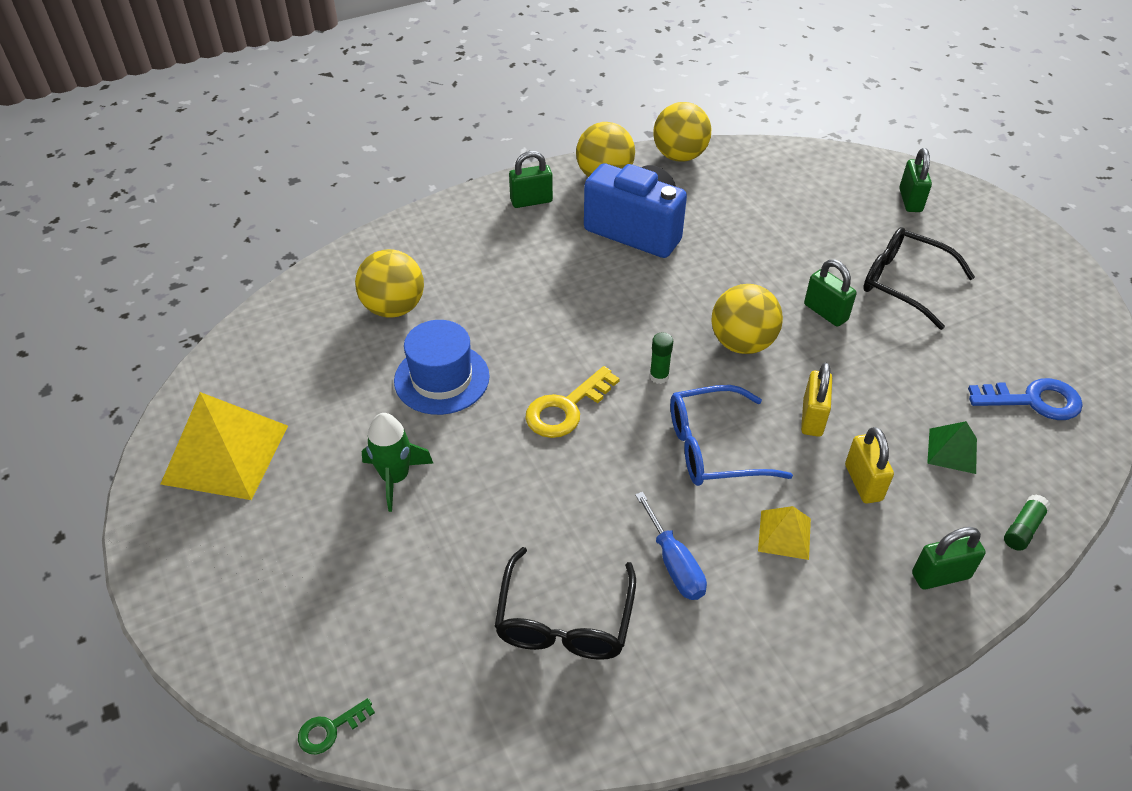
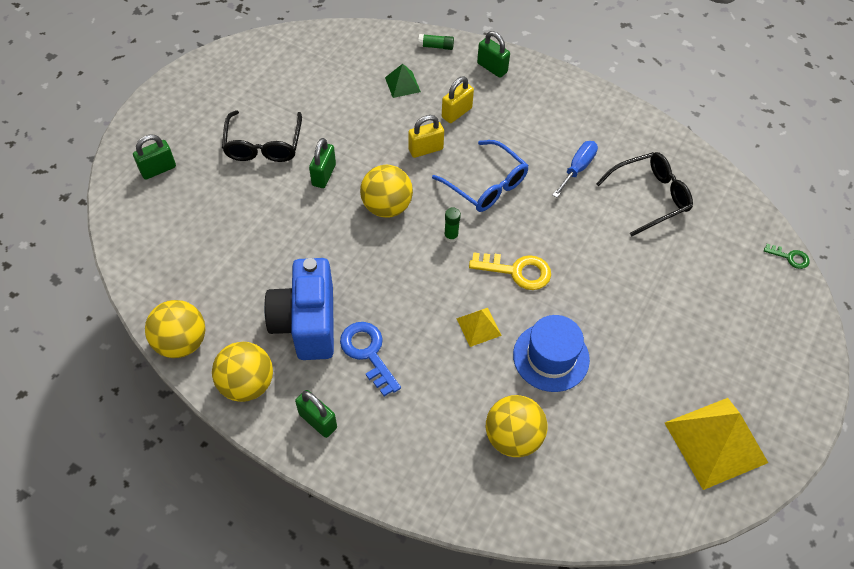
camera: 125 degrees left, 10 degrees up
(395, 478) = (643, 329): green rocket -> none
(784, 534) = (519, 132): yellow pyramid -> yellow pyramid (478, 327)
(1033, 401) = (335, 61): blue key -> blue key (368, 353)

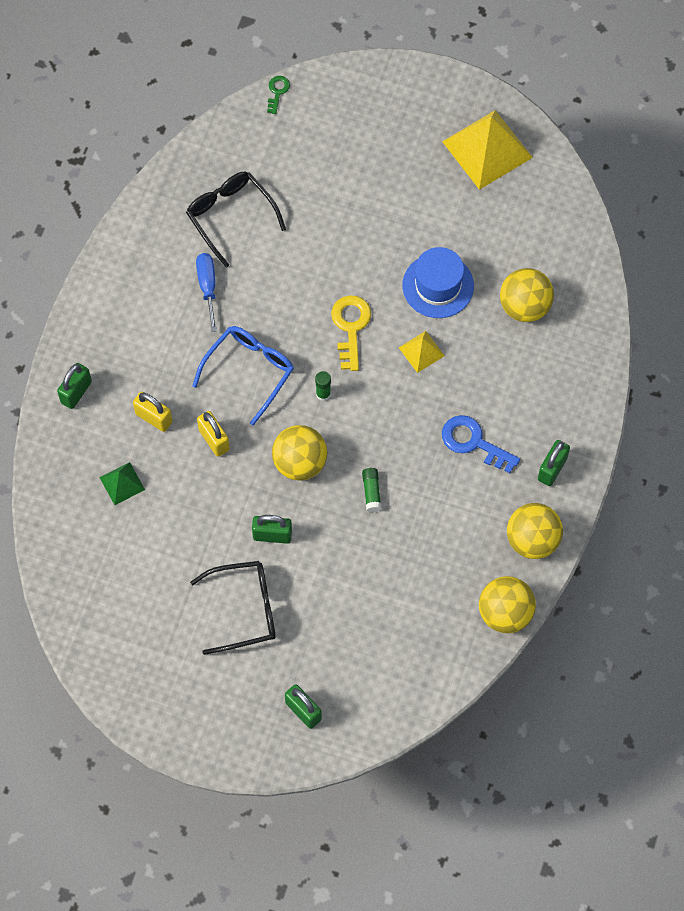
camera: 100 degrees left, 10 degrees up
(306, 323) = (456, 504): blue camera -> none
(368, 353) = (473, 442): blue key -> blue key turned 75 degrees clockwise
(436, 46) = (53, 459): green glue stick -> green glue stick (371, 492)
(577, 168) = (208, 287): blue screwdriver -> blue screwdriver turned 60 degrees clockwise

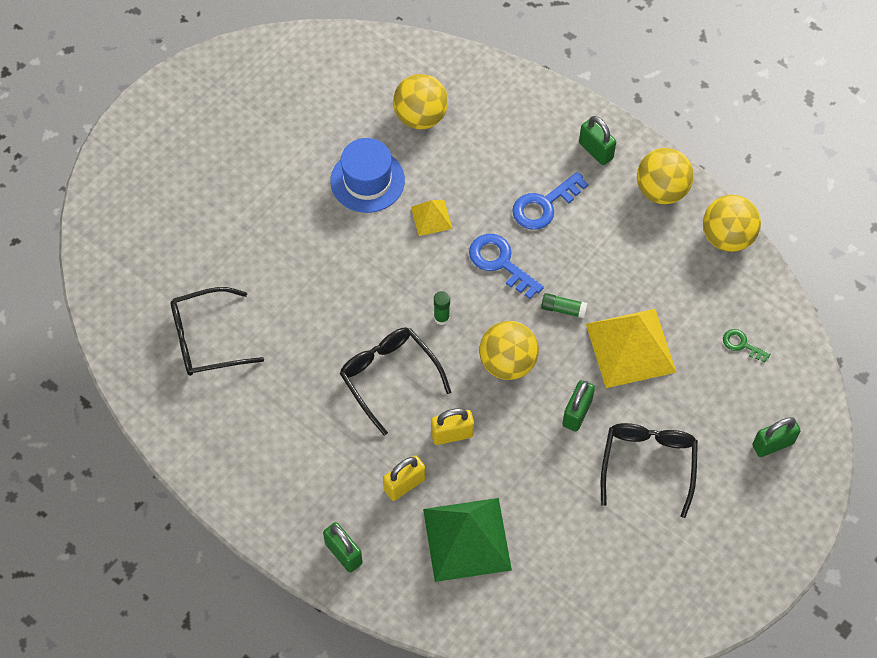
camera: 70 degrees left, 5 degrees down
(122, 483) = (467, 539): green pyramid -> green pyramid, size x2.03
(208, 287) = (277, 386): blue screwdriver -> none
(249, 371) = (389, 377): blue glasses -> black glasses
(277, 92) = (85, 251): green key -> green key (742, 344)
(350, 327) = (379, 270): yellow key -> none
(398, 424) = (500, 262): none -> blue key
(487, 149) = (241, 91): yellow pyramid -> yellow pyramid (630, 347)

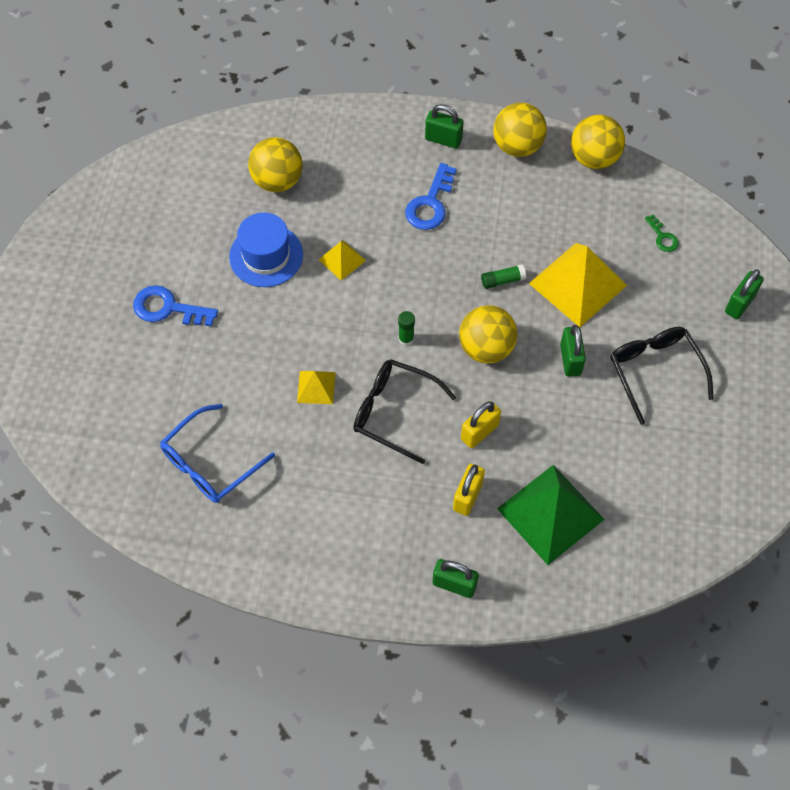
camera: 30 degrees left, 0 degrees up
(206, 339) = (209, 463): black glasses -> blue glasses
(336, 320) = (316, 387): none -> yellow pyramid
(500, 262) = (425, 268): blue key -> blue key (168, 308)
(742, 344) = (662, 237): green key -> green key turned 120 degrees counterclockwise

